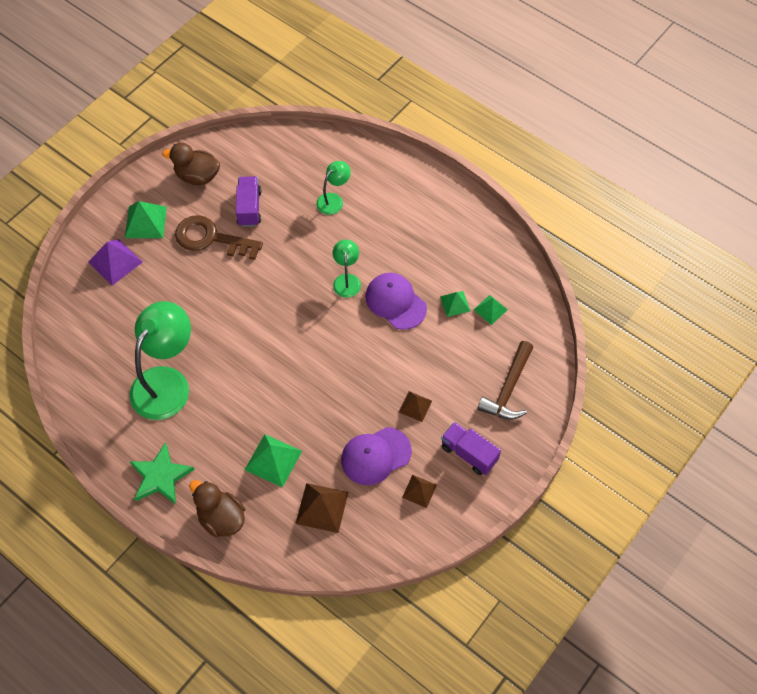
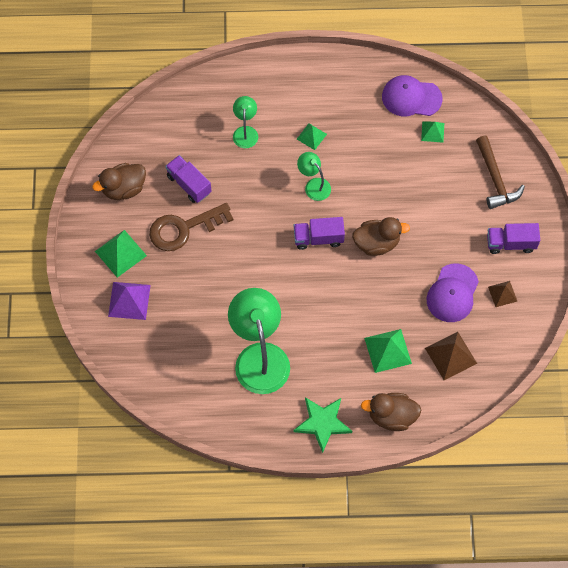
camera: 40 degrees left, 5 degrees up
(308, 324) = (318, 238): none -> purple truck
(352, 365) = (376, 243): none -> brown duck
(395, 302) = (363, 175): purple cap -> purple cap (411, 98)
(415, 406) = (446, 239): brown pyramid -> none
(455, 303) = (405, 145): green pyramid -> green pyramid (311, 136)

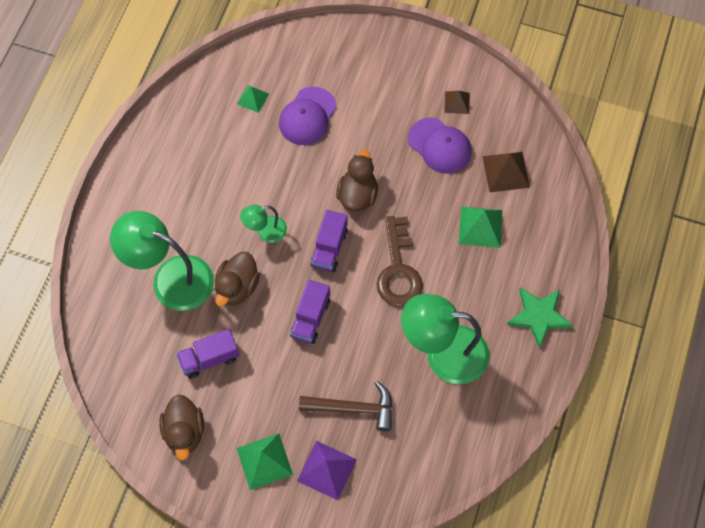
camera: 70 degrees left, 0 degrees up
(184, 228) = (262, 382): brown key -> brown key (398, 269)
(245, 132) = (171, 278): green lamp -> green lamp, size x2.01
(311, 136) = (206, 214): green pyramid -> none
(391, 416) = (552, 248): brown duck -> brown duck (237, 287)
(411, 98) = (204, 104): purple cap -> purple cap (307, 116)
(495, 179) = (330, 63): brown hammer -> brown hammer (353, 408)
(510, 243) = (406, 75): purple truck -> purple truck (310, 318)

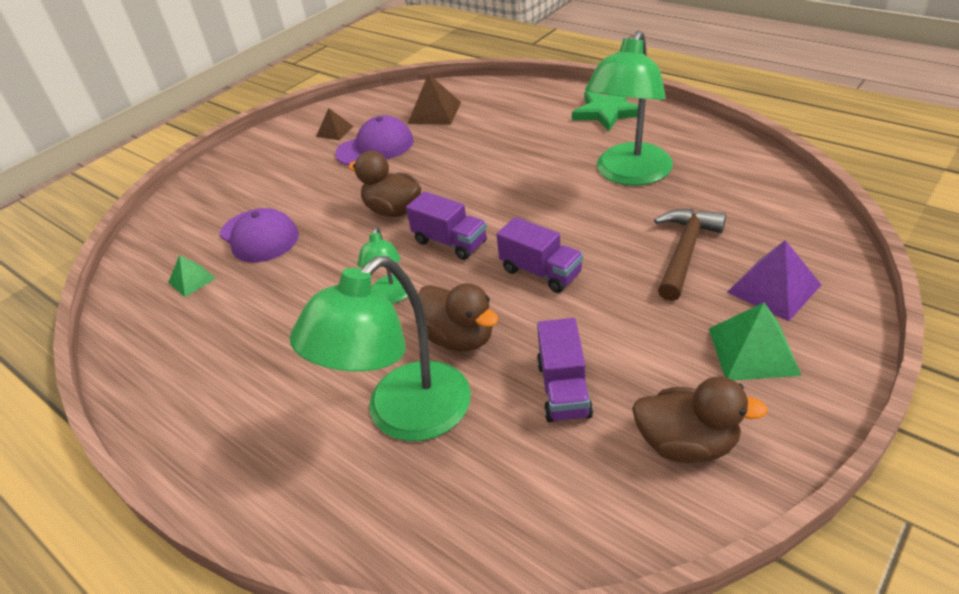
camera: 65 degrees left, 25 degrees down
(398, 269) = (508, 193): brown key -> none
(480, 227) = (487, 134): green pyramid -> none

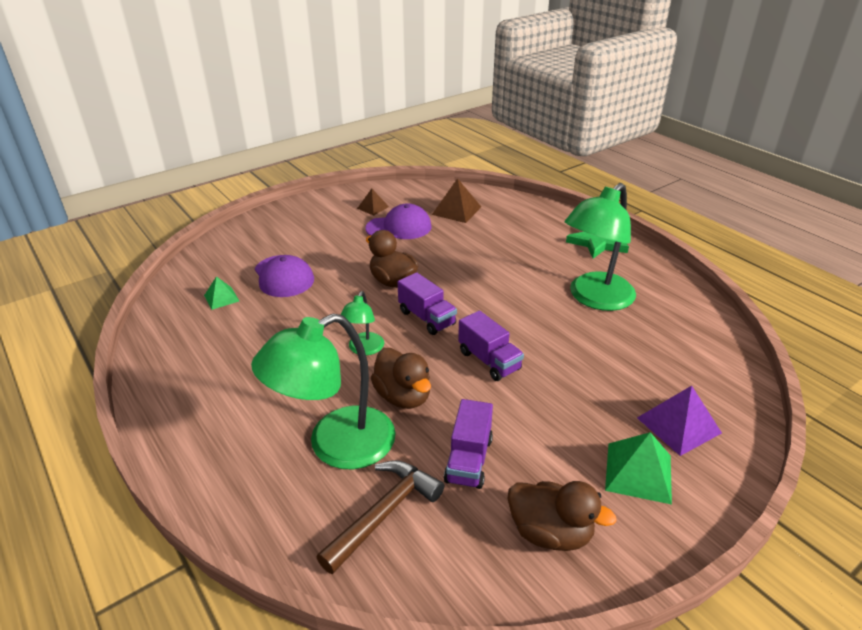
camera: 10 degrees right, 5 degrees down
(685, 252) = (615, 375): brown hammer -> brown hammer (384, 513)

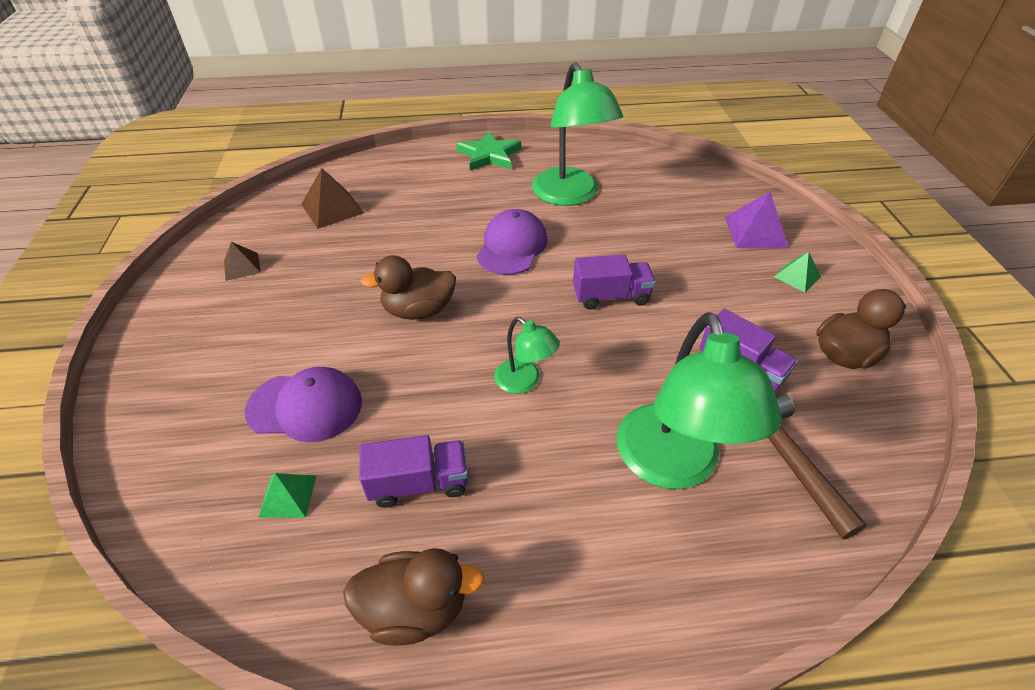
camera: 60 degrees left, 10 degrees up
(399, 227) = (314, 263): purple cap -> purple cap (512, 246)
(403, 396) = (625, 380): brown duck -> brown duck (415, 609)
(427, 318) = (509, 311): purple truck -> purple truck (419, 483)
(638, 472) = (797, 276): green pyramid -> green pyramid, size x0.62

